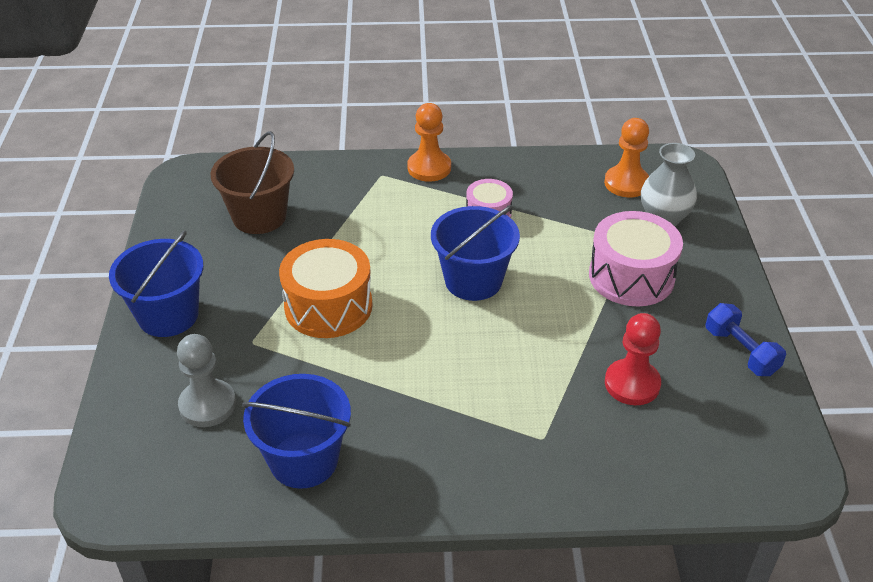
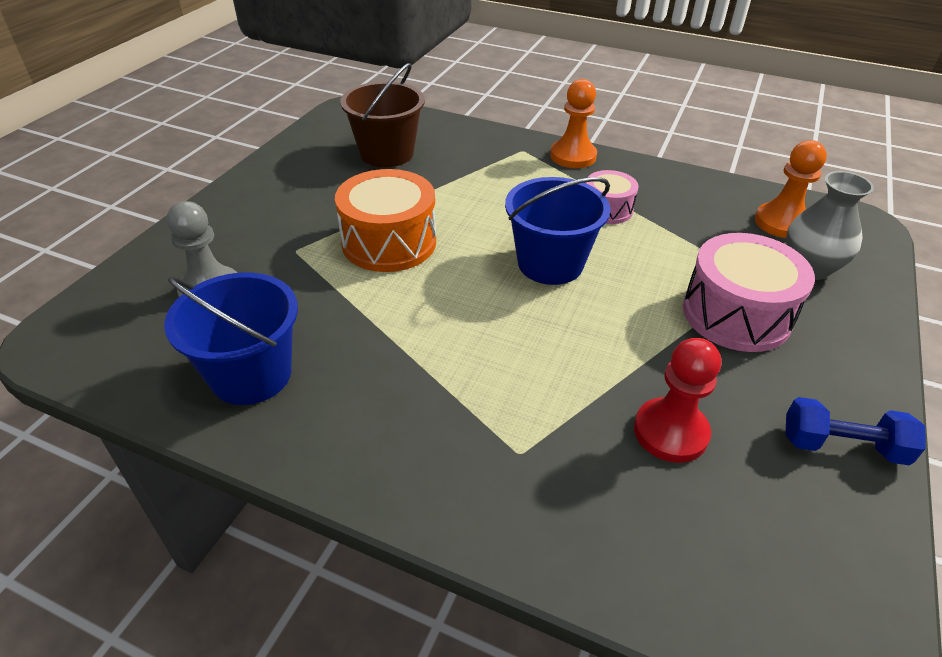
camera: 25 degrees right, 0 degrees up
(168, 315) = (245, 206): blue bucket -> none
(740, 351) = (842, 446): blue dumbbell -> blue dumbbell turned 75 degrees counterclockwise

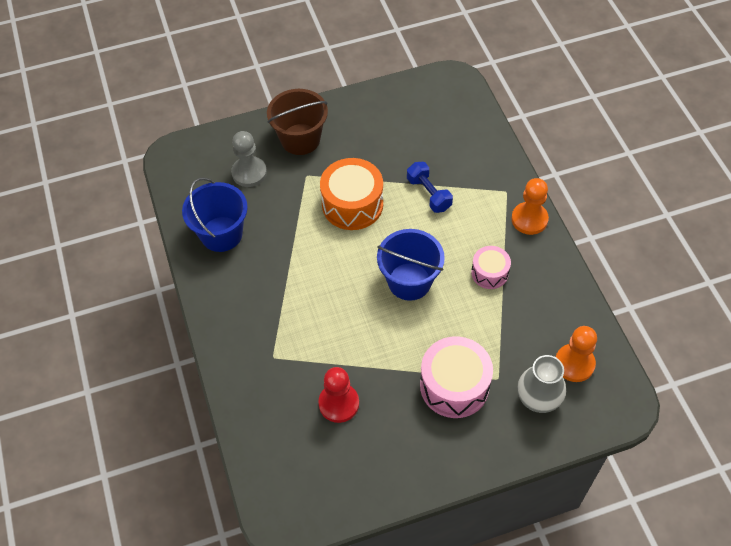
camera: 50 degrees right, 15 degrees up
(387, 153) = (426, 136): brown bucket -> brown bucket (300, 139)
(842, 446) = (396, 475): blue dumbbell -> blue dumbbell (428, 194)

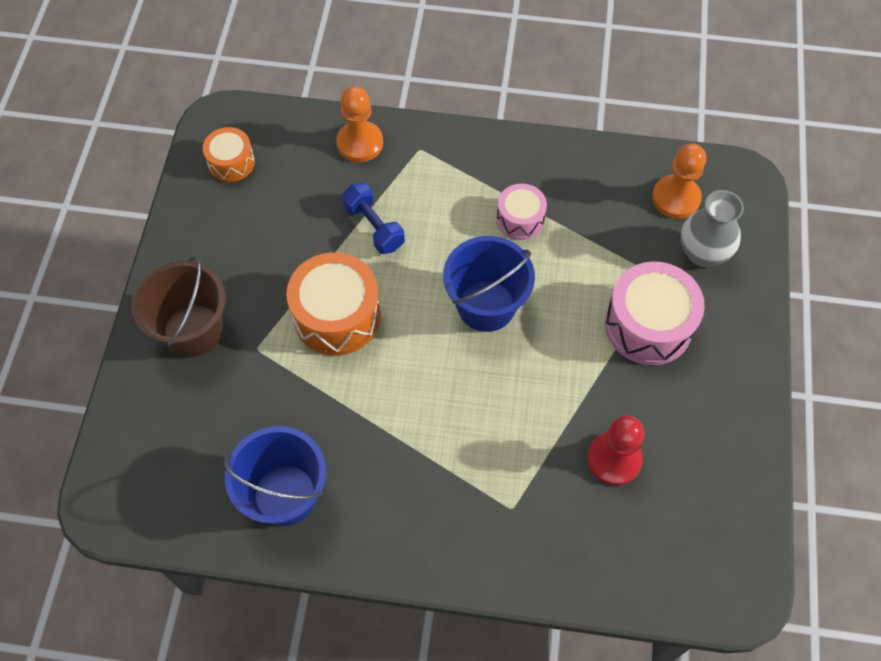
camera: 65 degrees left, 5 degrees up
(249, 173) = (206, 417): grey pawn -> none
(426, 100) = (231, 162): none -> orange drum
(428, 194) = (374, 227): blue dumbbell -> blue dumbbell turned 60 degrees clockwise
(529, 219) = (471, 146): orange pawn -> orange pawn (360, 143)

